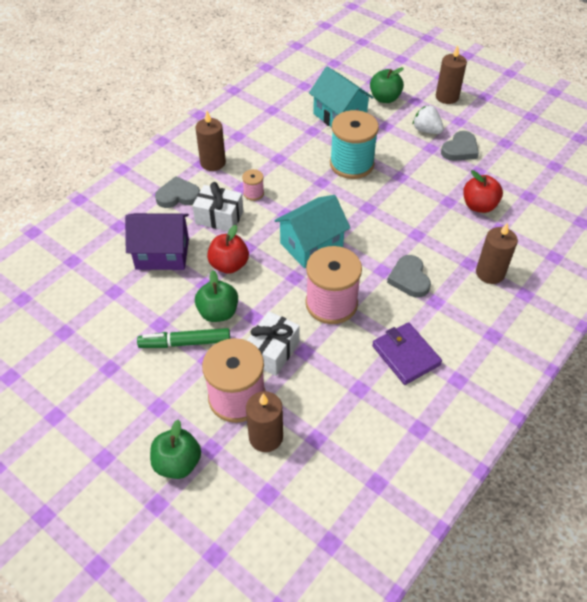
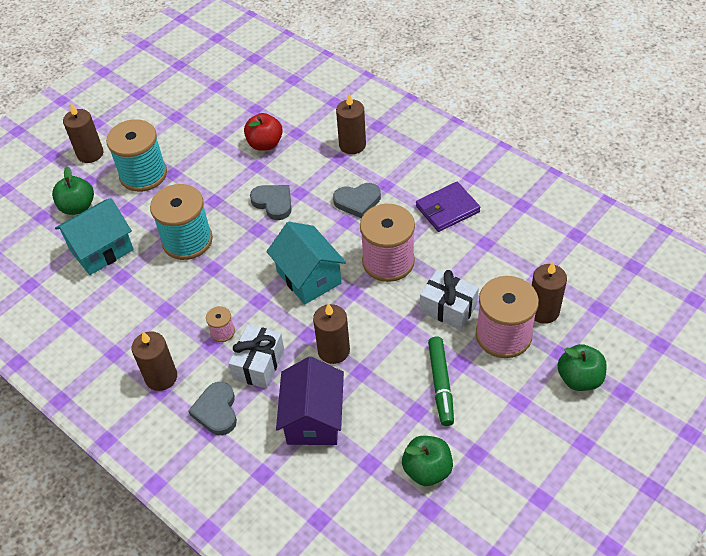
camera: 85 degrees left, 0 degrees up
(218, 312) = (400, 357): green apple -> green apple (427, 470)
(229, 265) = (333, 350): red apple -> brown candle
(426, 130) = (143, 174): white strawberry -> turquoise spool
(460, 149) = (180, 150): grey heart -> grey heart (273, 203)

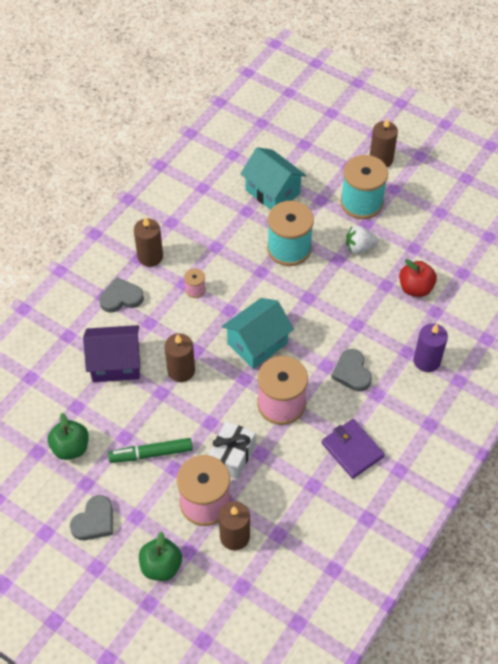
camera: 80 degrees right, 5 degrees up
(78, 207) = (317, 165): green apple -> none
(202, 181) = (359, 247): none -> white strawberry
(259, 364) = (165, 319): white gift -> none
(273, 203) = (341, 305): grey heart -> grey heart (94, 521)
(352, 145) = (426, 361): brown candle -> purple candle

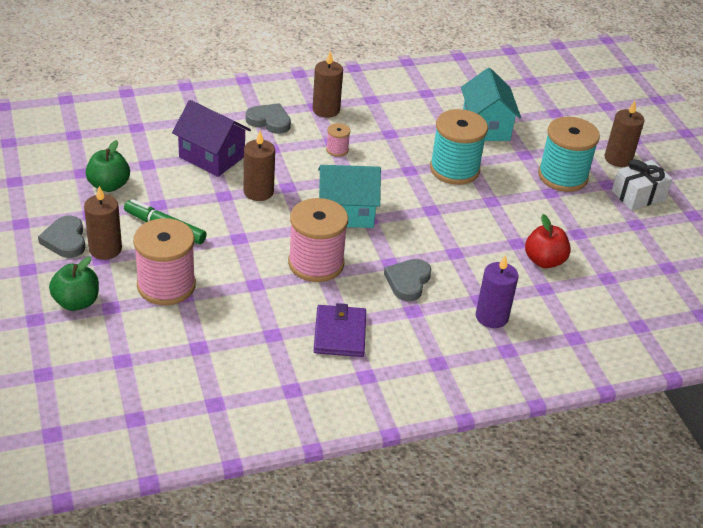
camera: 35 degrees right, 15 degrees down
(94, 521) = (65, 240): grey heart -> grey heart turned 90 degrees clockwise
(232, 456) = (228, 270): white gift -> white gift (638, 195)
(234, 536) = (160, 323): brown candle -> brown candle (105, 249)
(359, 247) = (523, 204): white strawberry -> none

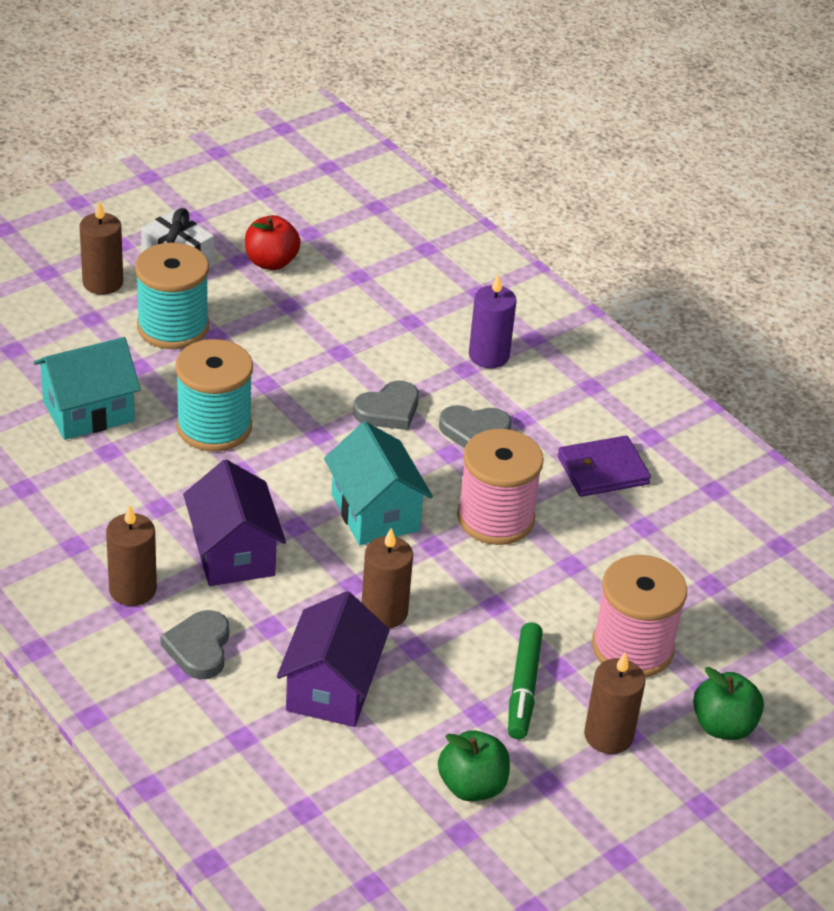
camera: 110 degrees left, 0 degrees up
(65, 240) = (620, 787): grey heart -> grey heart (388, 410)
(337, 150) = (233, 553): pink spool -> purple house
(544, 261) = (361, 326): red apple -> red apple (271, 262)

